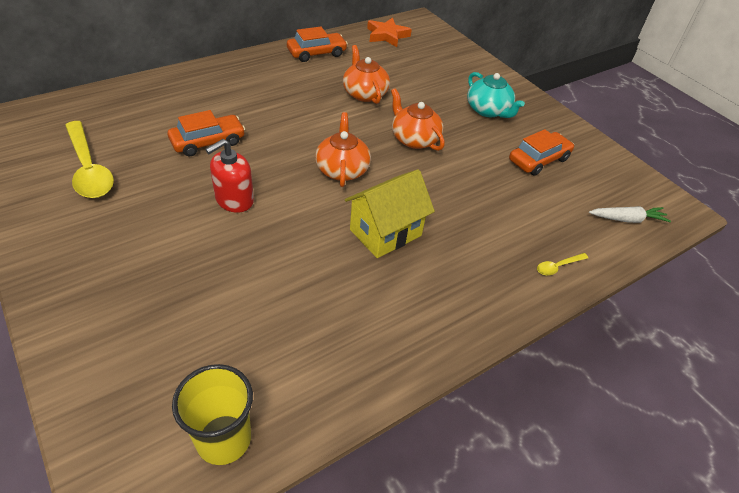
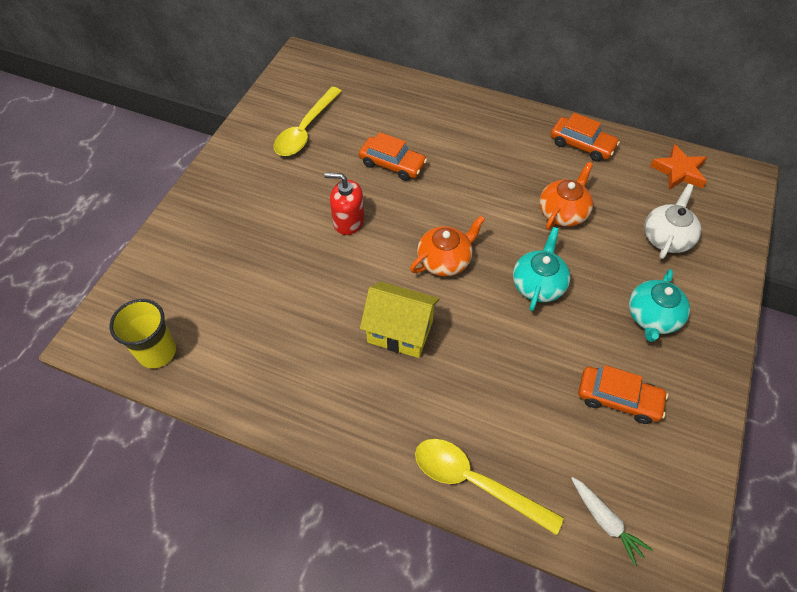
camera: 60 degrees right, 10 degrees up
(414, 139) = (538, 284): orange teapot -> turquoise teapot
(433, 69) = (667, 237): none -> white teapot
(558, 266) = (475, 482): yellow spoon -> yellow spoon, size x2.32

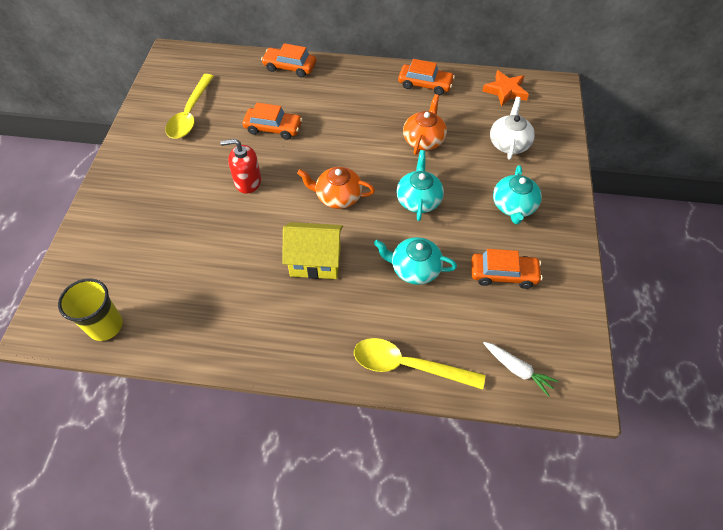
camera: 15 degrees left, 0 degrees up
(429, 95) = (290, 67): none -> orange car
(445, 260) = (338, 196): orange teapot -> orange teapot turned 120 degrees counterclockwise
(512, 367) = (414, 269): none -> turquoise teapot

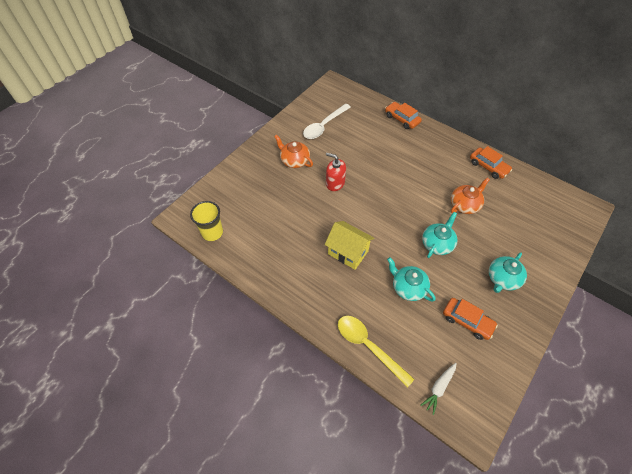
camera: 30 degrees right, 0 degrees up
(190, 114) = (324, 126): yellow spoon -> white spoon
(273, 128) = (369, 155): orange car -> none
(338, 196) = (385, 217): orange teapot -> orange teapot (294, 160)
(505, 91) = (546, 195): orange star -> none
(509, 143) = (526, 233): white teapot -> none
(517, 370) = (439, 388): white carrot -> white carrot turned 60 degrees clockwise

